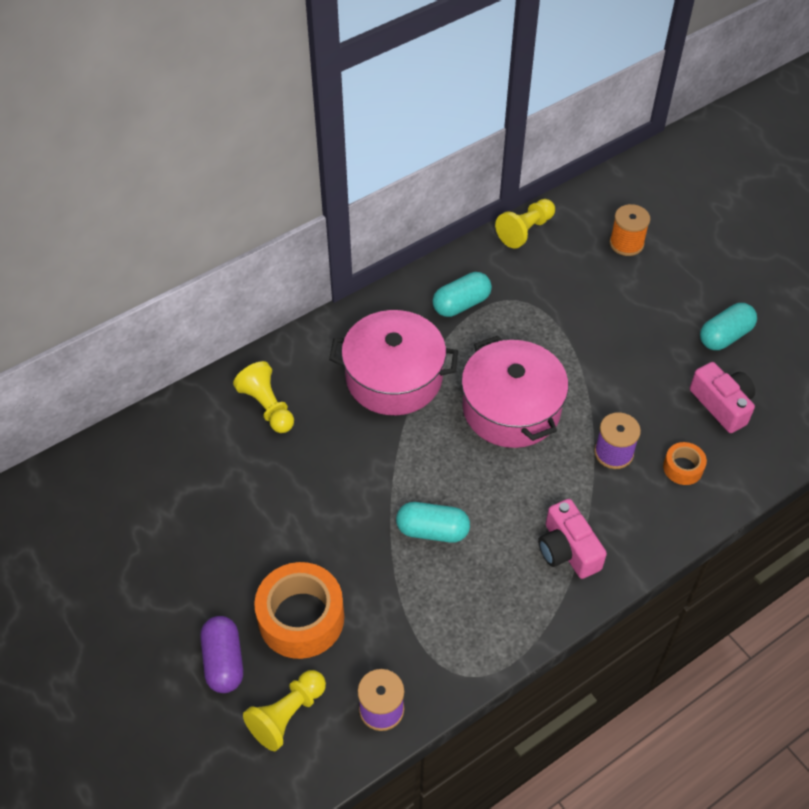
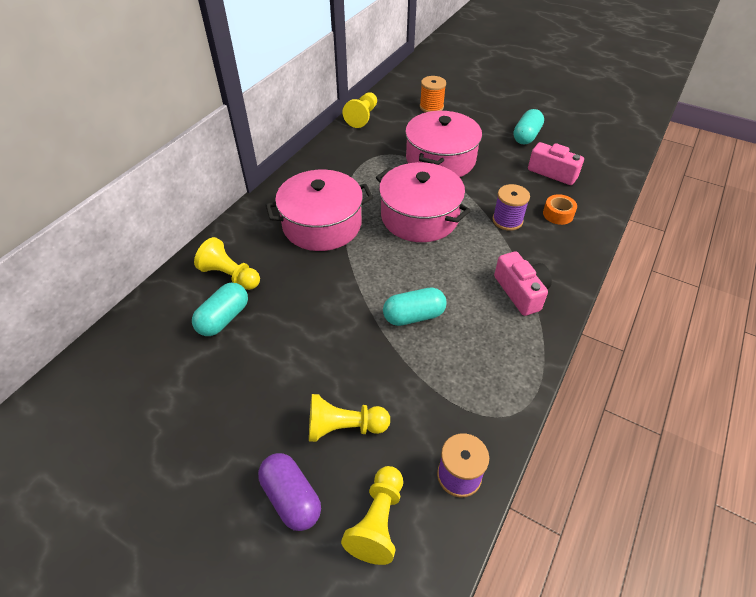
camera: 25 degrees left, 5 degrees down
(301, 618) = (344, 427): orange tape -> yellow pawn
(461, 304) = (344, 167): turquoise capsule -> turquoise capsule (224, 318)
(567, 550) = (521, 292): pink camera -> pink camera turned 150 degrees counterclockwise
(586, 333) = (440, 159): none -> pink pot

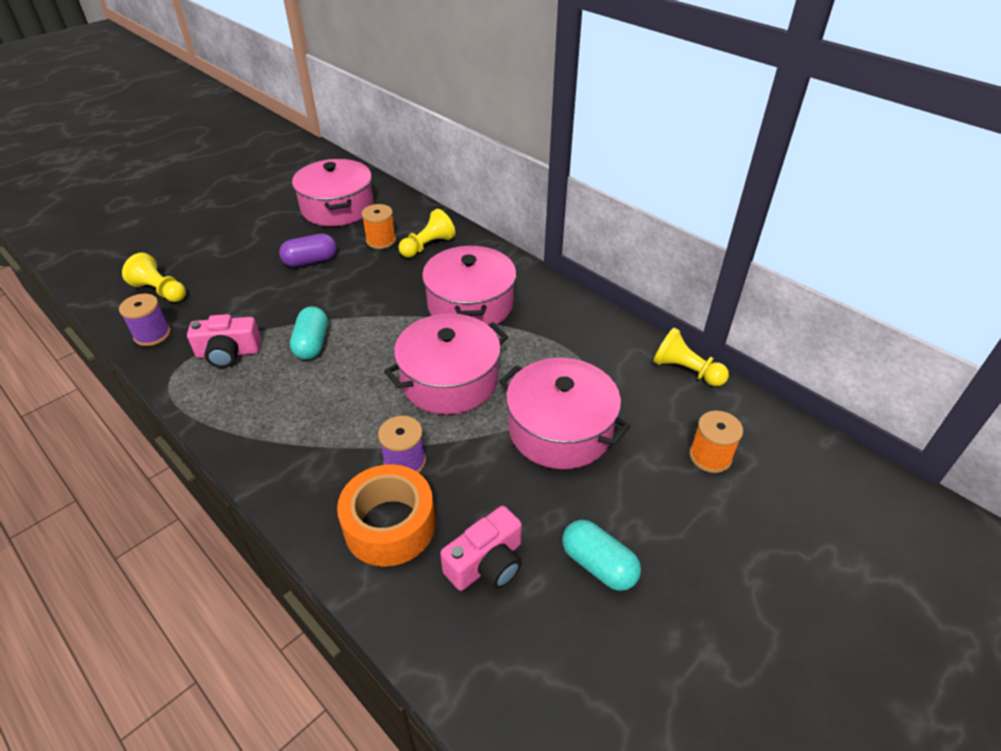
camera: 105 degrees right, 5 degrees down
(146, 390) = (337, 208): none -> pink pot
(224, 318) = (381, 240): turquoise capsule -> orange spool
(291, 498) = (209, 258): purple capsule -> purple capsule (310, 261)
(344, 427) = (238, 286): yellow pawn -> none
(521, 292) = (288, 433): pink camera -> pink camera (228, 353)
(558, 214) = (390, 525): orange tape -> orange tape, size x2.00

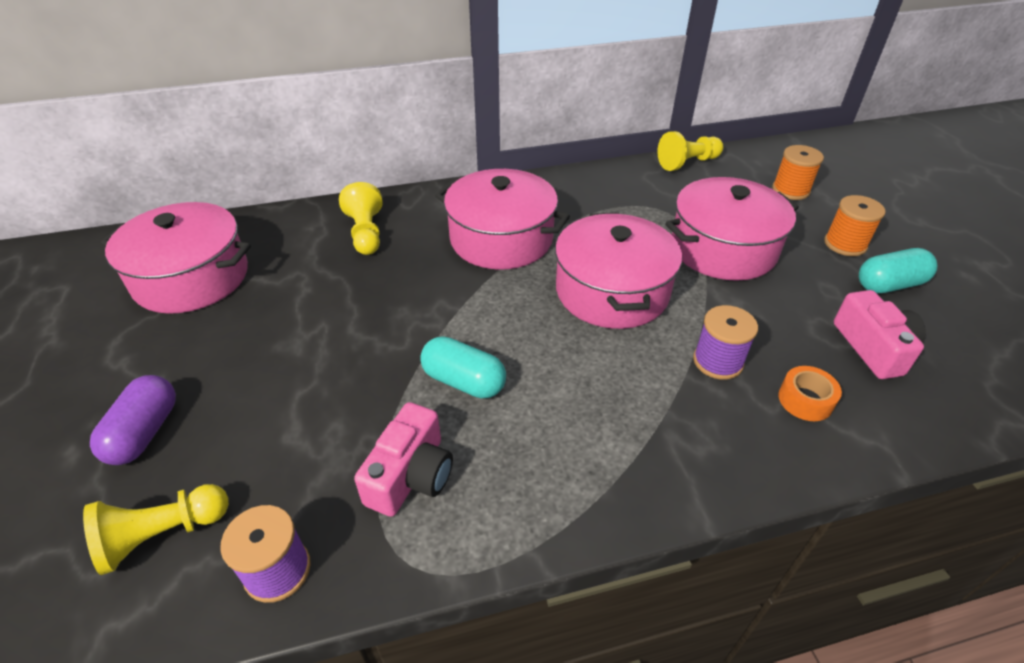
camera: 60 degrees left, 0 degrees up
(310, 261) = (284, 335): purple capsule -> purple capsule (144, 432)
(381, 240) = (312, 263): orange spool -> orange spool (845, 244)
(390, 525) = (805, 400): orange tape -> orange tape, size x0.50

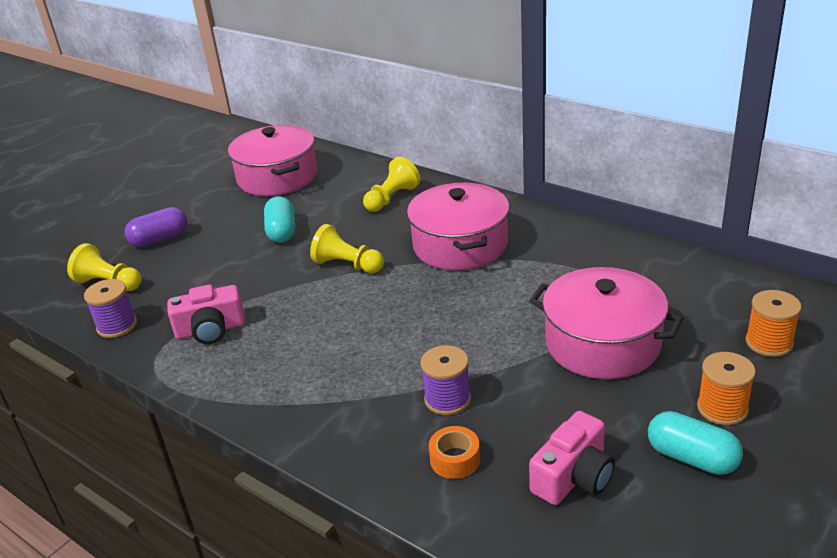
camera: 55 degrees right, 10 degrees down
(464, 381) = (301, 307): turquoise capsule -> turquoise capsule (282, 232)
(612, 291) = (465, 317): pink pot -> none
(687, 163) = (713, 270): yellow pawn -> yellow pawn (347, 265)

